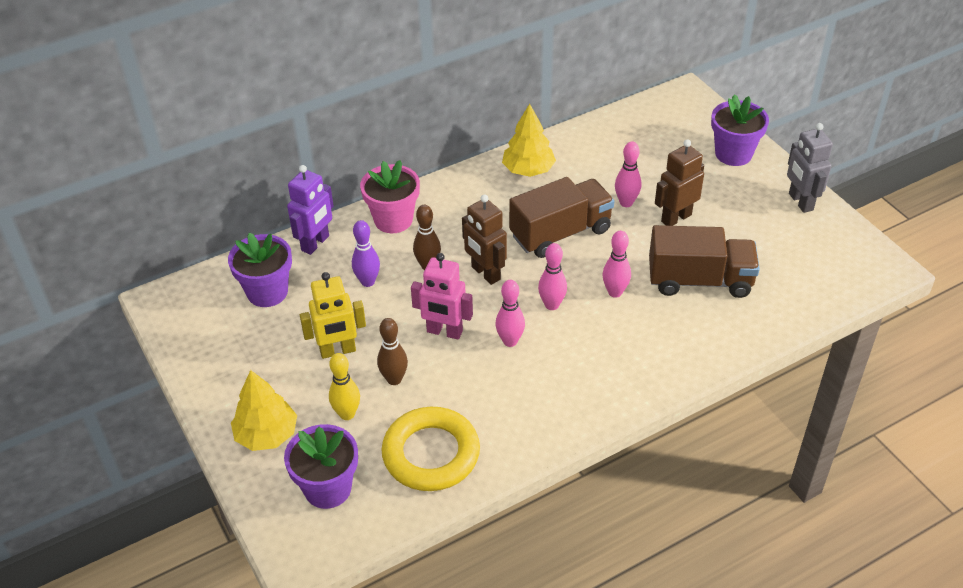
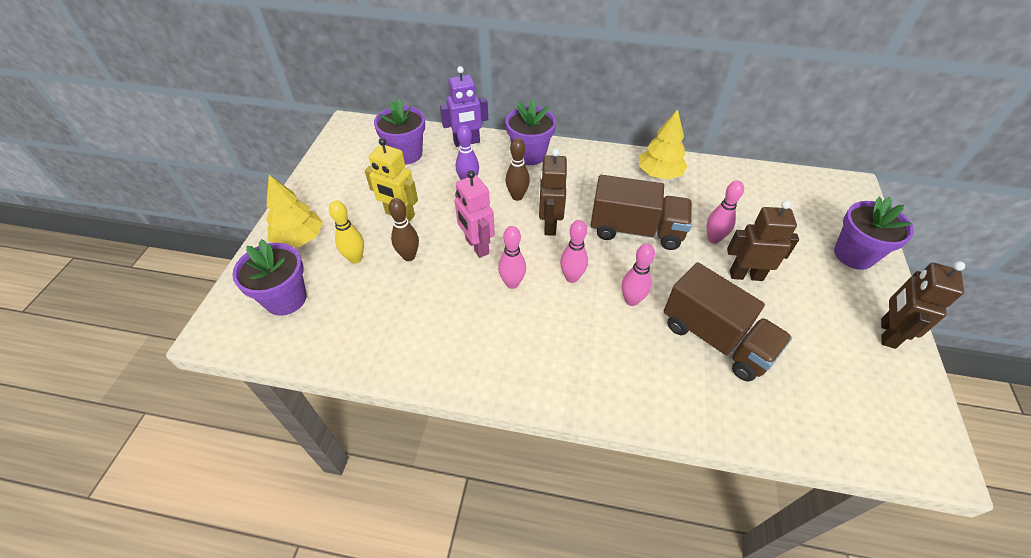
camera: 40 degrees right, 5 degrees up
(393, 220) = (529, 155): pink flower pot -> purple flower pot
(431, 454) = (369, 325): yellow ring -> none
(800, 202) = (887, 333): grey robot -> brown robot

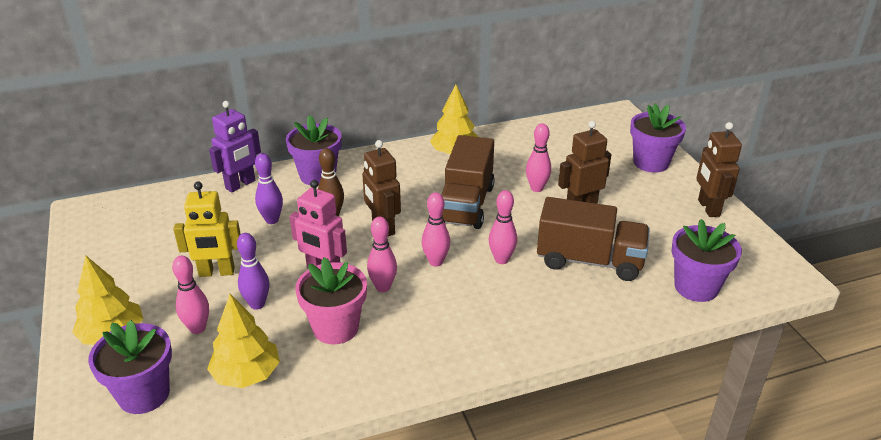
camera: 30 degrees left, 15 degrees down
(355, 258) = (197, 328): yellow bowling pin -> pink bowling pin
(361, 316) = (246, 374): none -> yellow tree
(406, 154) = (179, 216): purple flower pot -> purple flower pot (696, 287)
(409, 256) = (257, 304): brown bowling pin -> purple bowling pin
(451, 305) = (335, 328): none -> pink flower pot
(636, 230) = (466, 204): brown truck -> brown truck turned 120 degrees clockwise

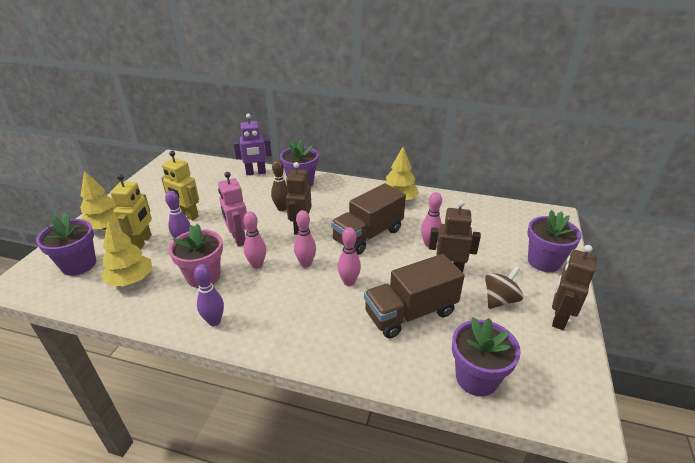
camera: 35 degrees right, 0 degrees up
(197, 328) = (142, 242): pink bowling pin -> yellow robot
(272, 220) = (247, 198): purple bowling pin -> purple bowling pin (214, 321)
(589, 261) = (410, 313): brown truck -> brown truck turned 105 degrees clockwise
(649, 213) = (500, 300): none -> brown spinning top

